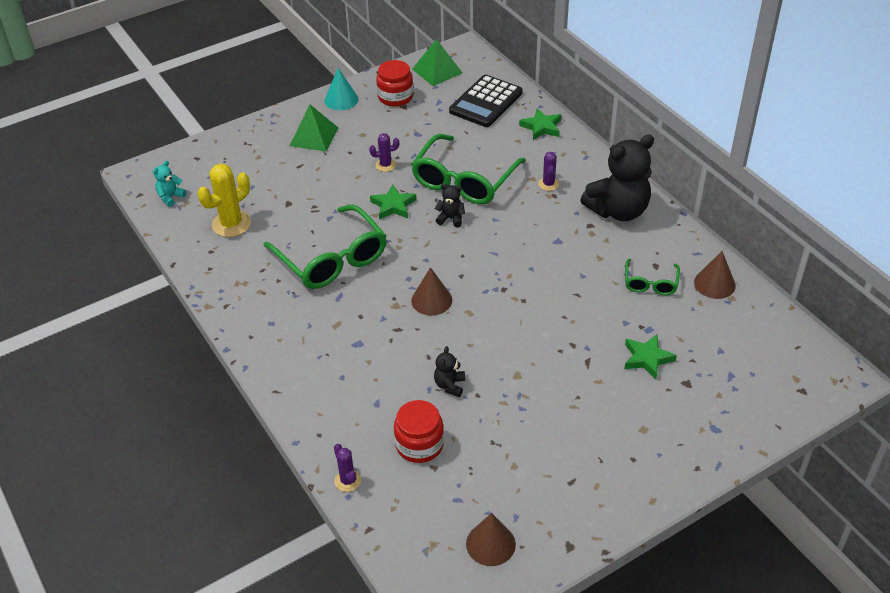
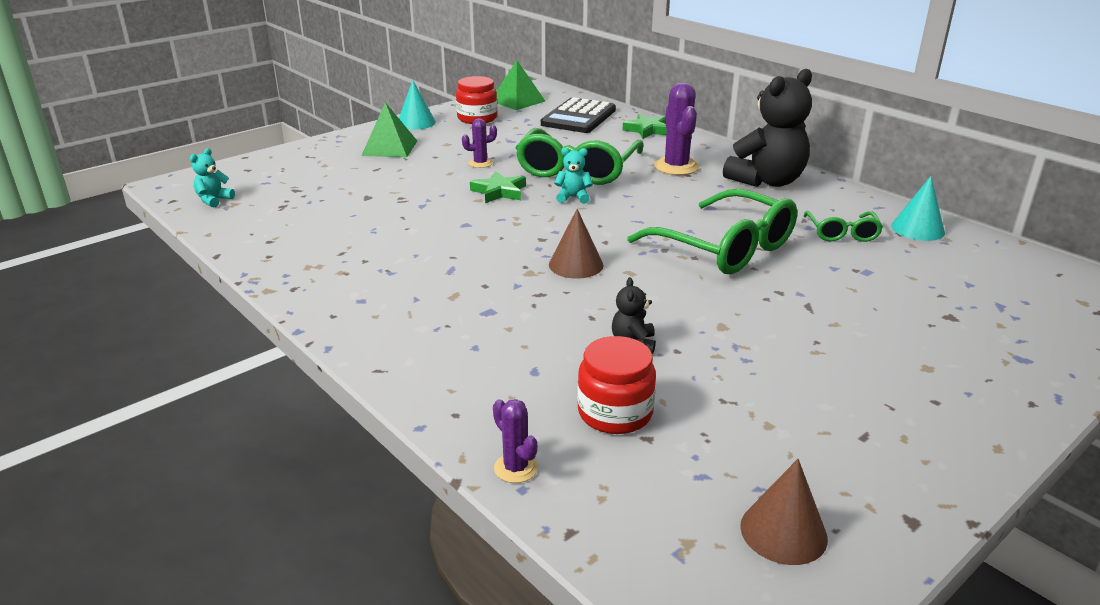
camera: 10 degrees left, 15 degrees down
(231, 224) = (295, 217): yellow cactus -> none
(332, 259) = (433, 238): green glasses -> green glasses (725, 248)
(450, 218) = (573, 197): black teddy bear -> turquoise teddy bear
(548, 184) = (676, 167): purple cactus -> purple cactus, size x1.82
(647, 358) = (883, 297): green star -> none
(714, 284) = (917, 229): brown cone -> turquoise cone

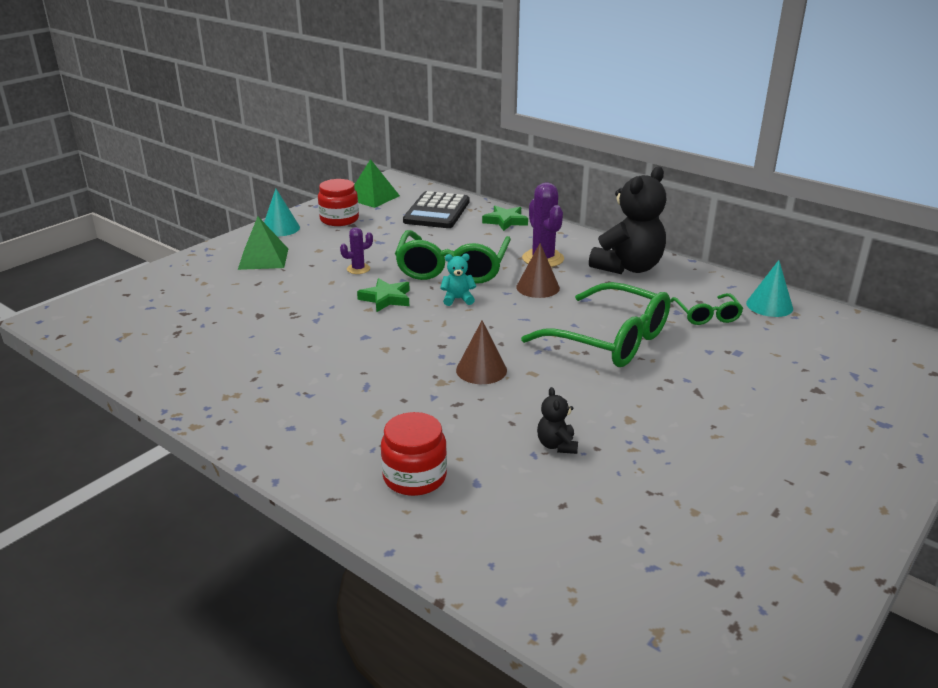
camera: 10 degrees left, 0 degrees up
(214, 200) = (103, 332): turquoise teddy bear -> none
(515, 468) = (489, 581): purple cactus -> none
(615, 413) = (560, 516): red jar -> red jar (414, 477)
(783, 532) = (733, 610): brown cone -> brown cone (538, 287)

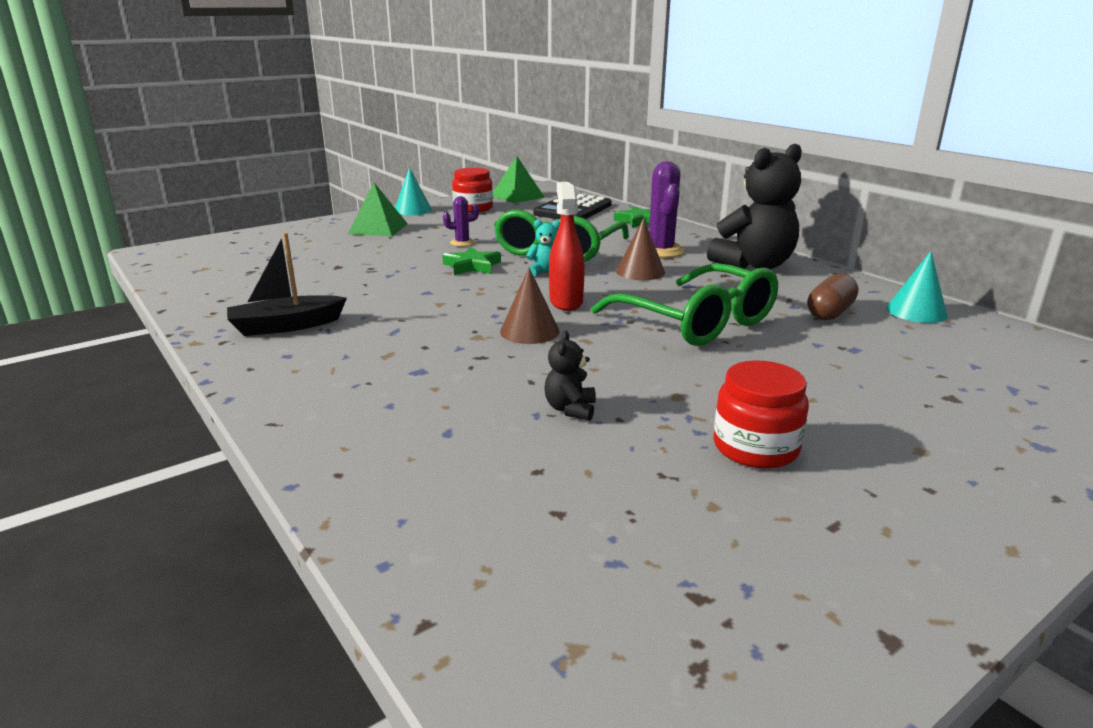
camera: 15 degrees right, 5 degrees down
(265, 395) = (286, 326): none -> black boat
(414, 477) = (380, 416): red jar -> red jar (755, 448)
(493, 332) = (566, 302): none -> red spray bottle
(707, 315) = (830, 313): green glasses -> brown capsule

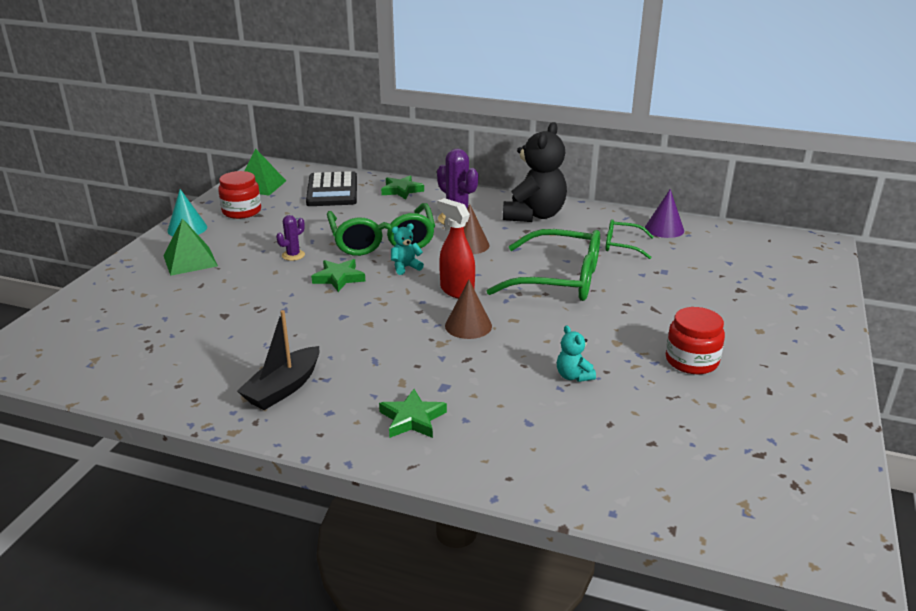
camera: 35 degrees left, 5 degrees up
(343, 386) = (412, 419): none -> green star
(570, 409) = (573, 376): black teddy bear -> turquoise teddy bear
(830, 313) = (622, 245): brown capsule -> green glasses
(916, 311) = (664, 229): turquoise cone -> purple cone

